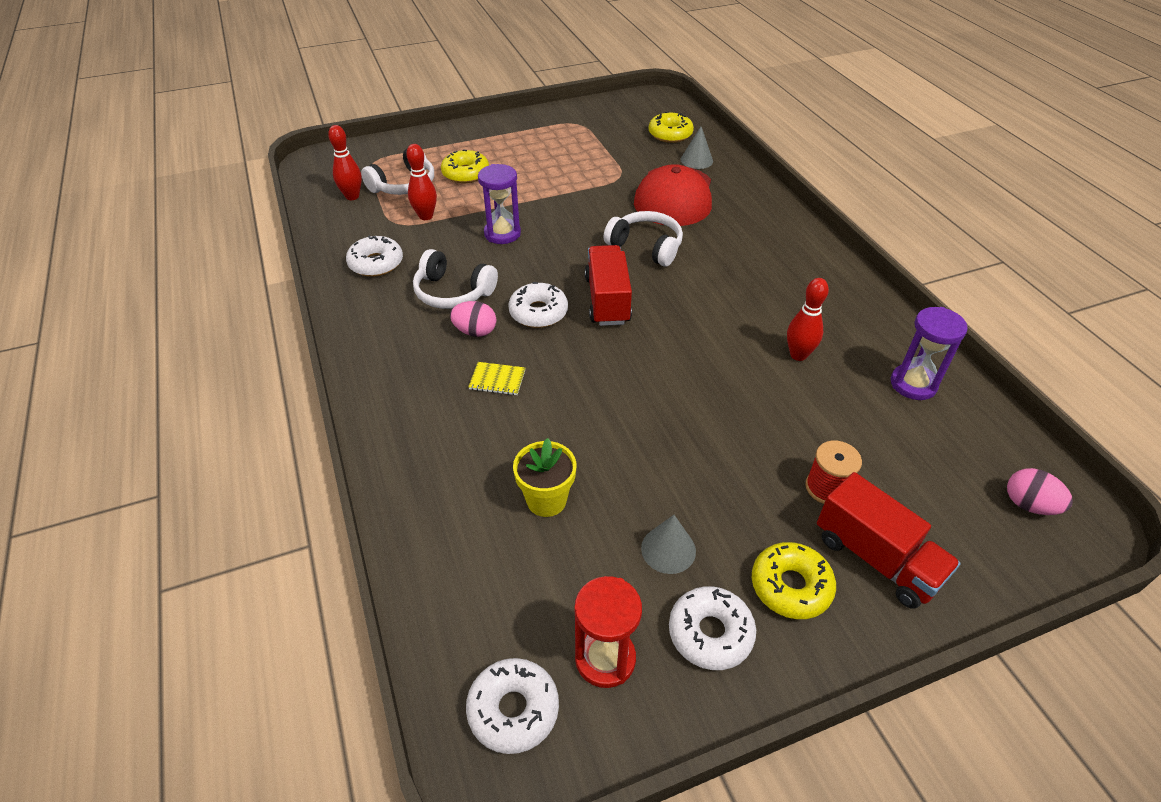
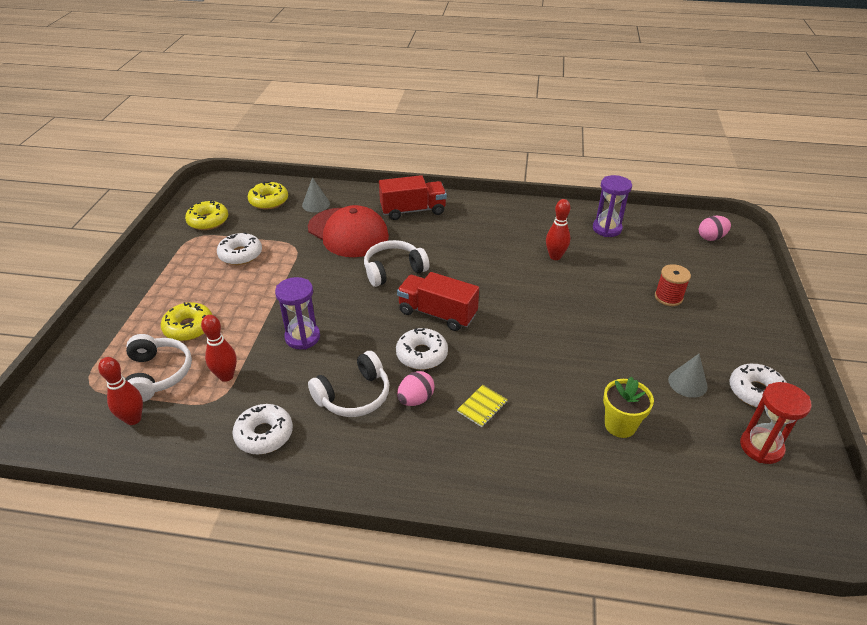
camera: 60 degrees left, 5 degrees down
(513, 710) = (788, 508): white donut -> white donut (240, 254)
(790, 586) = (733, 344): yellow donut -> yellow donut (208, 221)
(876, 558) = (726, 304): red truck -> red truck (413, 210)

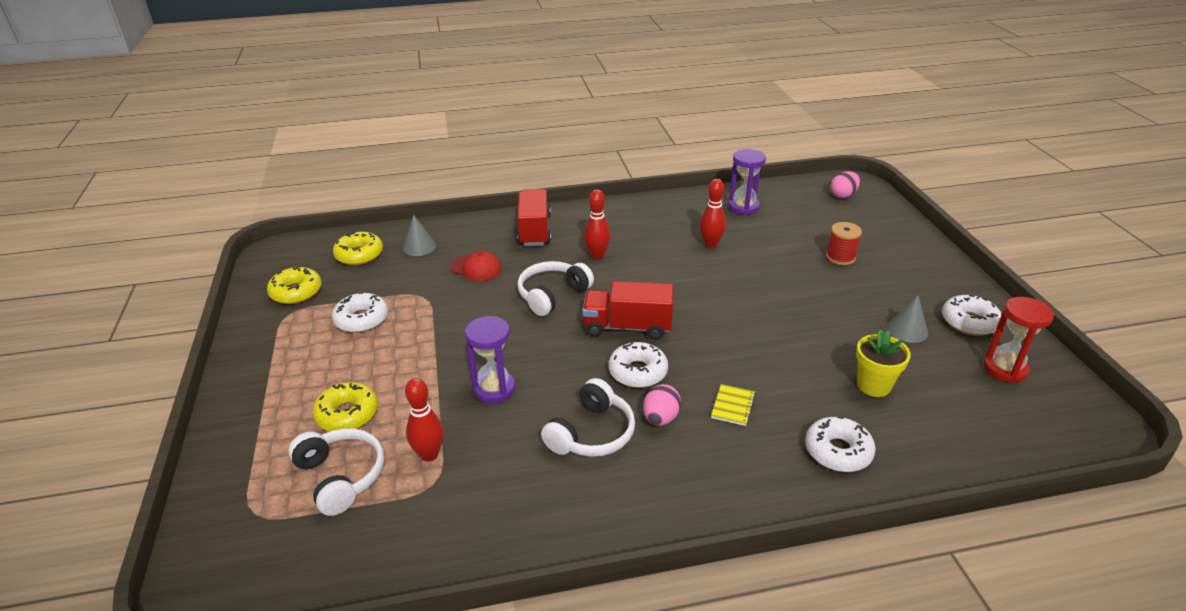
camera: 20 degrees left, 5 degrees down
(133, 419) = (341, 536): red bowling pin -> red bowling pin (597, 255)
(264, 434) = (516, 504): white donut -> white donut (838, 451)
(348, 233) = (476, 268): red cap -> red cap, size x0.51
(413, 210) = (534, 230): red truck -> red truck turned 60 degrees counterclockwise

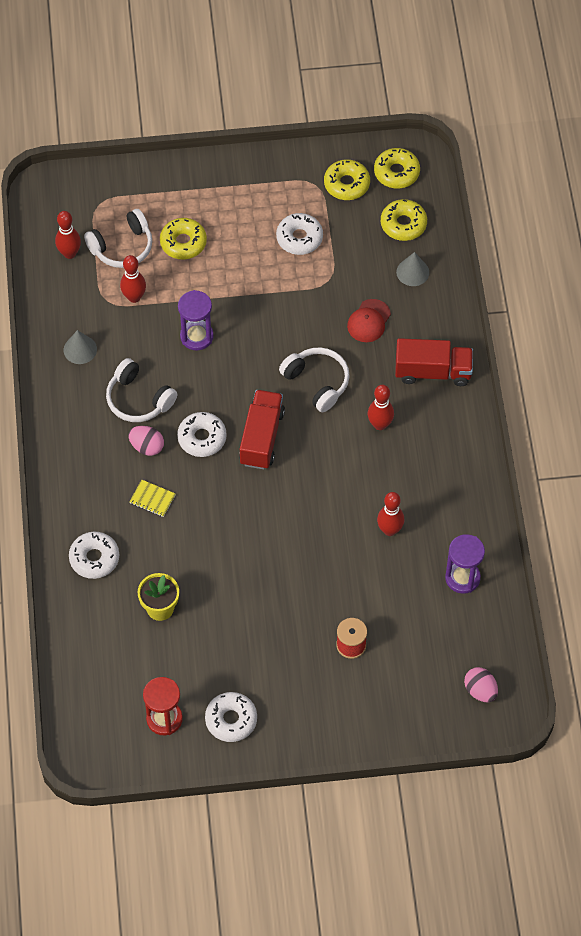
camera: 95 degrees right, 25 degrees up
(292, 262) = (396, 172): none -> yellow donut
(340, 539) = (69, 253): none -> red bowling pin
(907, 330) = (227, 662): grey cone -> grey cone (80, 349)

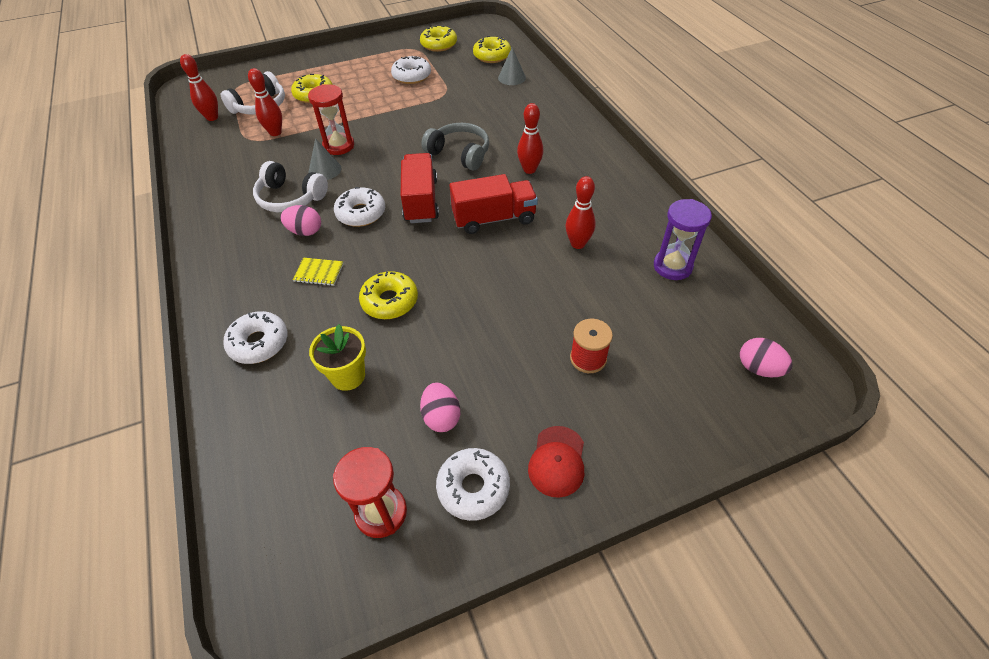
camera: 15 degrees left, 10 degrees down
(80, 349) = (227, 175): grey cone -> grey cone (325, 170)
(196, 336) = (338, 146): purple hourglass -> red hourglass
(223, 662) = (441, 417): none -> pink egg
(317, 382) = (459, 154): white headphones -> grey headphones
(369, 321) = (489, 109): red cap -> red cap (557, 461)
(396, 172) = (474, 33): yellow donut -> yellow donut (390, 301)
(433, 371) = (558, 128): red truck -> red truck (494, 219)

